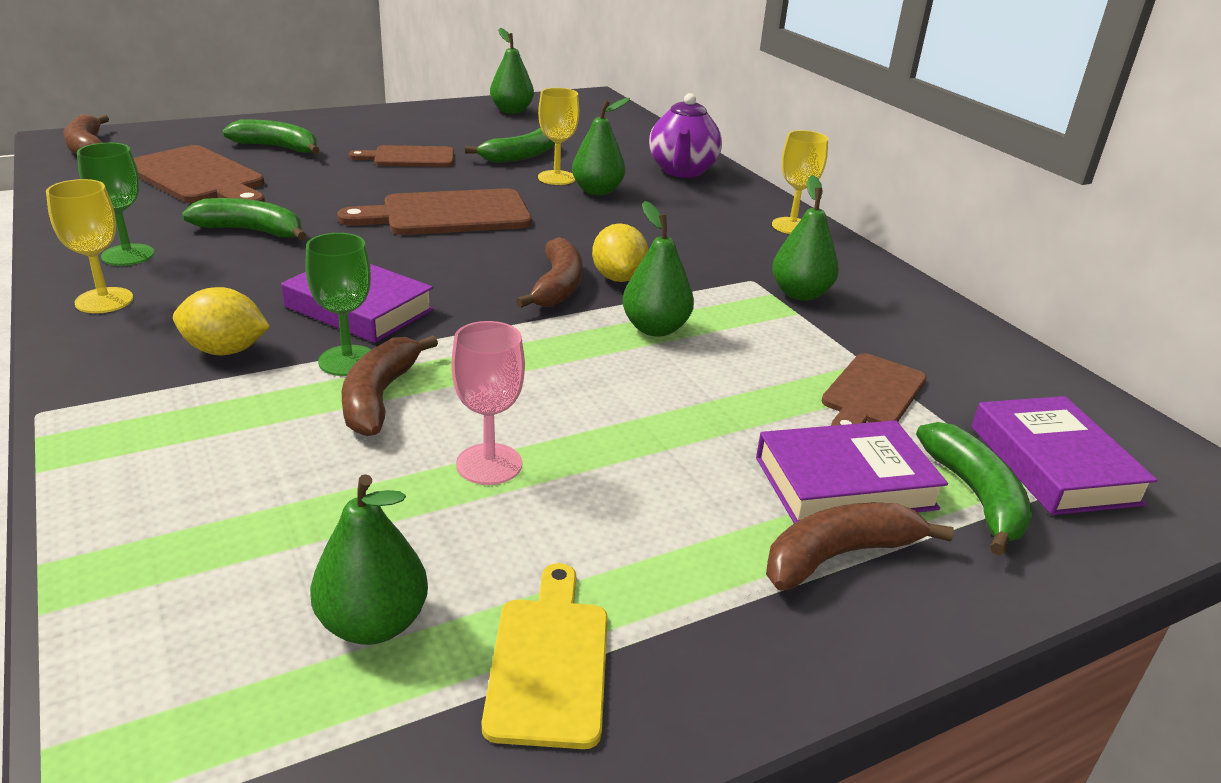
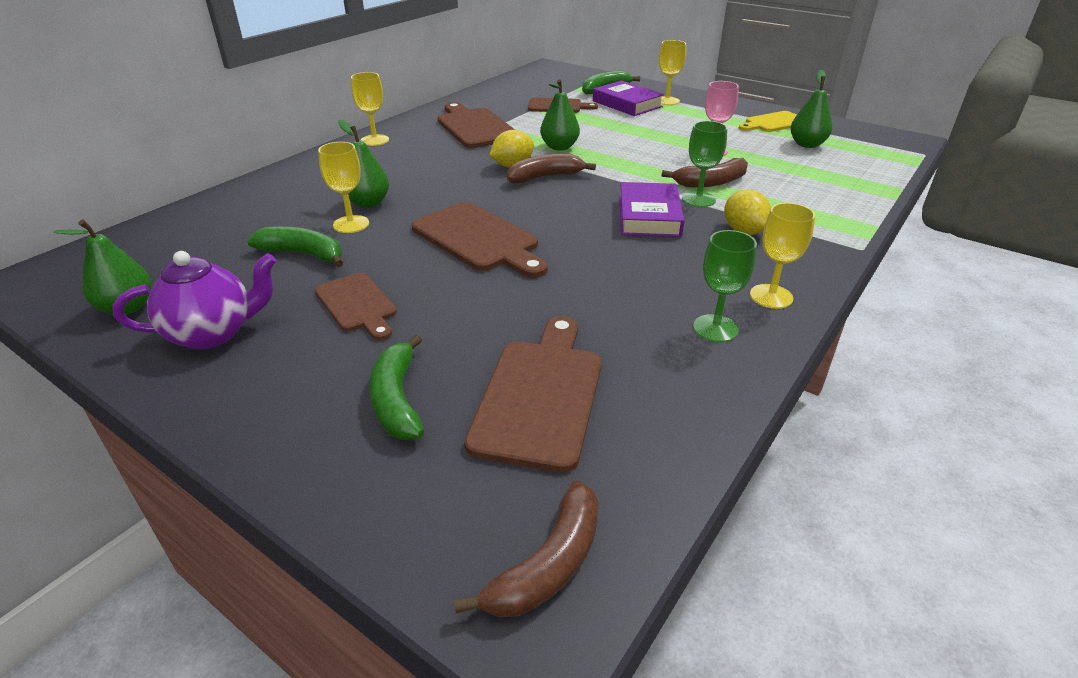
camera: 115 degrees left, 5 degrees up
(251, 231) = (608, 300): green banana -> none
(682, 171) = (288, 186): purple teapot -> purple teapot (213, 333)
(800, 294) = (475, 127): green pear -> brown cutting board
(838, 555) = (667, 101): brown banana -> yellow goblet
(1053, 464) = (567, 82): purple book -> none

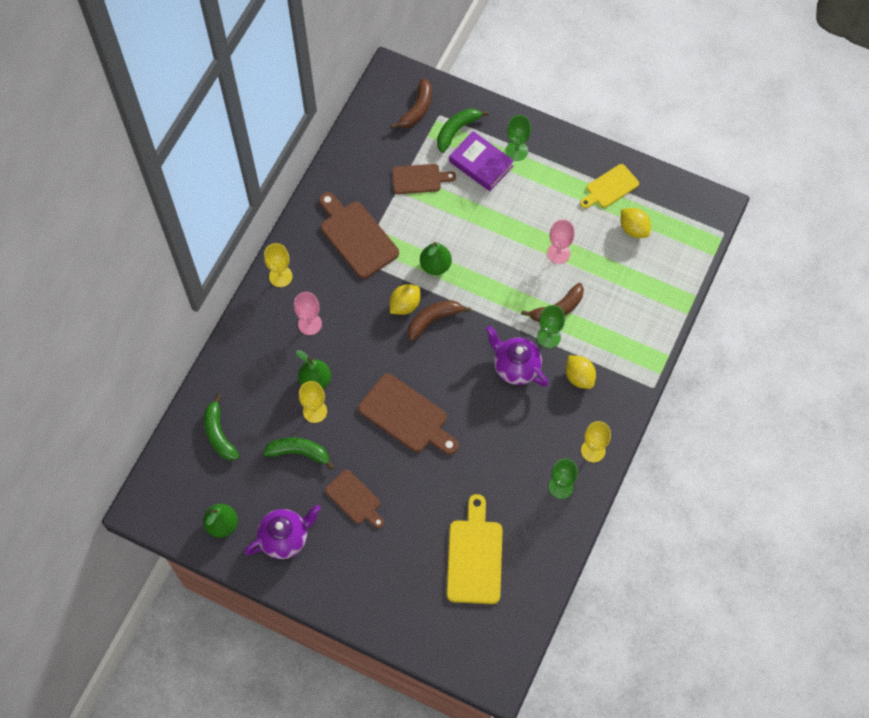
camera: 10 degrees left, 30 degrees up
(388, 168) = (310, 324): none -> pink goblet
(397, 399) = (405, 571): green banana -> green banana (219, 434)
(540, 396) = (475, 556): brown cutting board -> yellow cutting board
(548, 565) = (496, 651): brown banana -> brown banana (417, 109)
(649, 216) = (515, 367): purple book -> purple teapot
(667, 101) = (516, 151): yellow goblet -> green goblet
(807, 144) = (633, 229): green pear -> yellow lemon

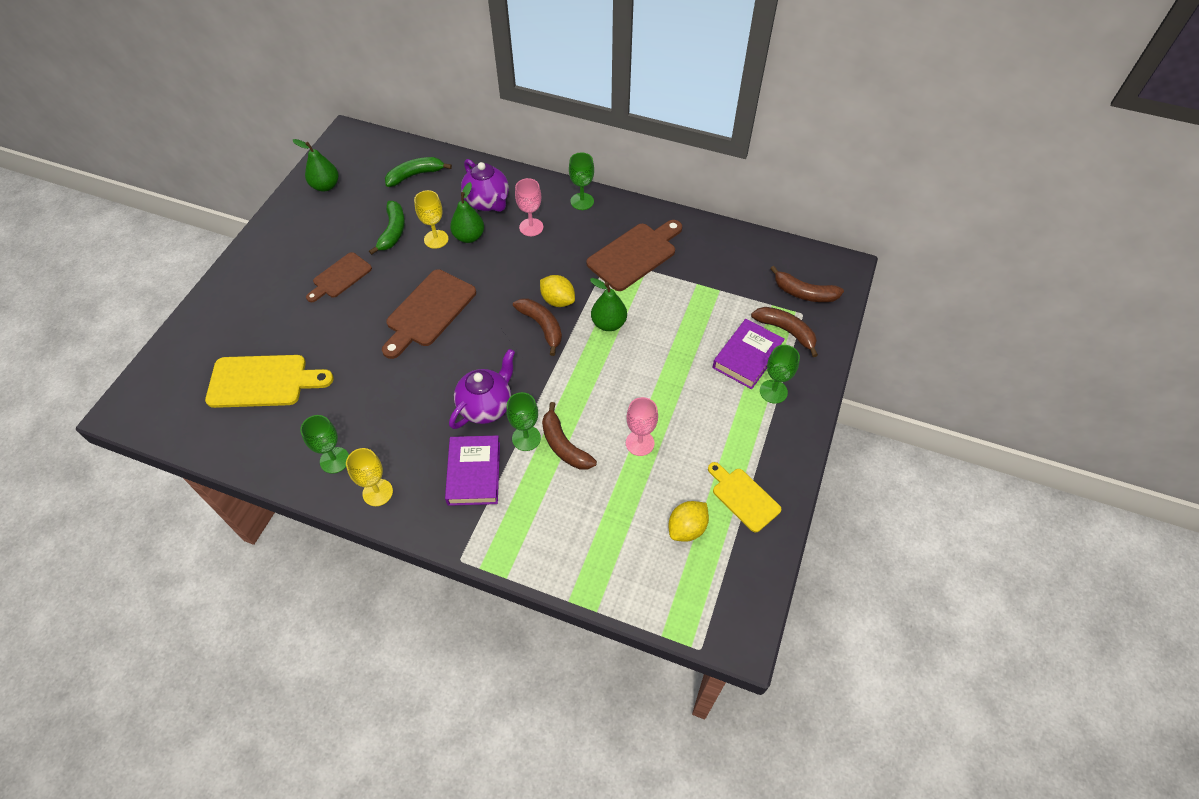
camera: 85 degrees right, 10 degrees down
(280, 276) = (582, 201): yellow goblet -> green goblet
(285, 538) = (306, 229): purple teapot -> purple teapot (488, 203)
(419, 179) = (715, 302): brown cutting board -> none
(457, 130) = (786, 331): green banana -> brown banana
(579, 377) = (474, 473): yellow lemon -> purple book

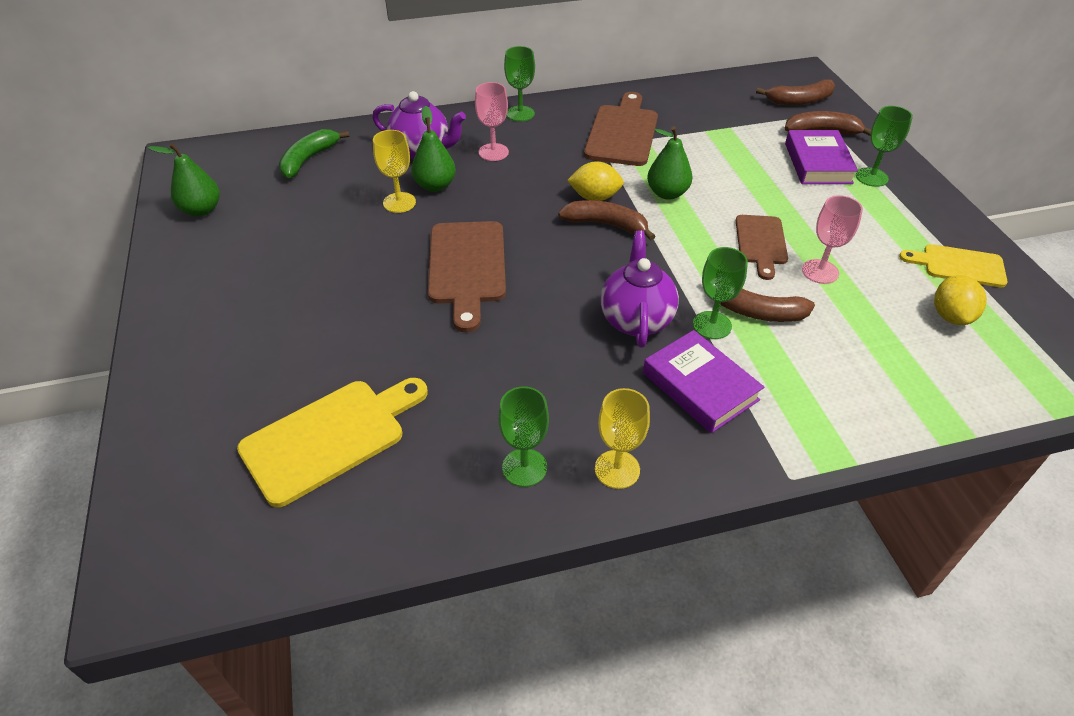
camera: 35 degrees left, 10 degrees down
(340, 277) = (318, 284): brown cutting board -> brown cutting board (761, 243)
(393, 231) = (338, 216): green banana -> none

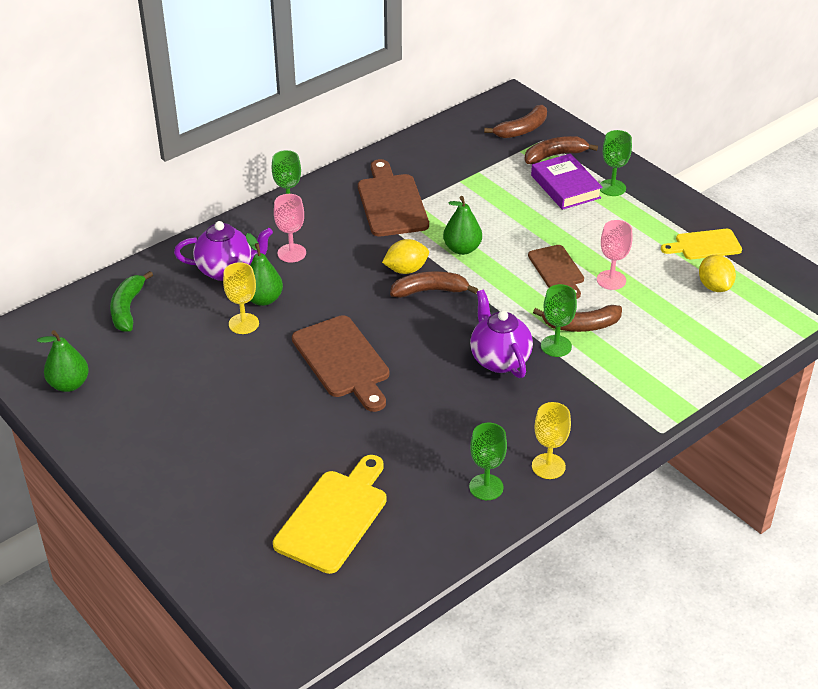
camera: 25 degrees left, 5 degrees down
(700, 386) = (572, 393): purple book -> none

